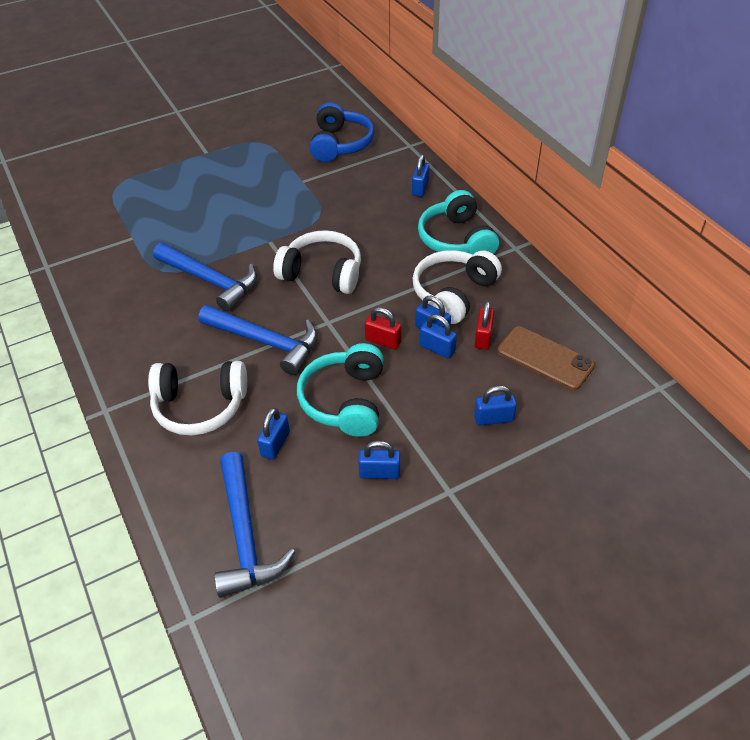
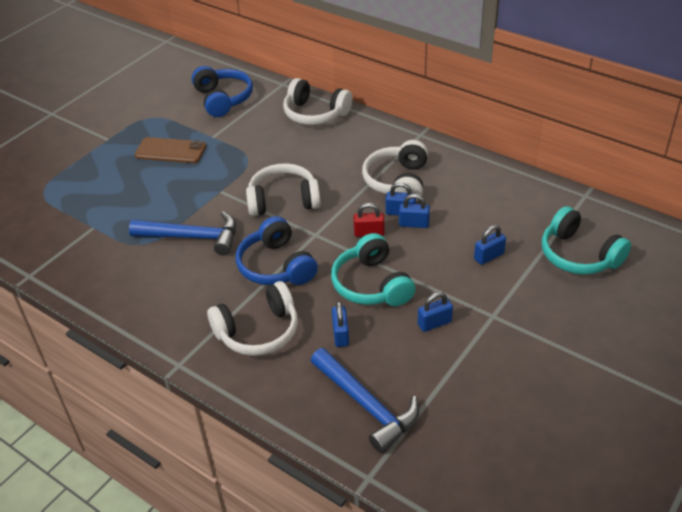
camera: 25 degrees left, 5 degrees down
(266, 342) = (276, 266): blue hammer -> blue headphones
(420, 188) = (315, 114): blue padlock -> white headphones
(456, 239) = (371, 142): turquoise headphones -> turquoise headphones (578, 255)
(483, 337) = (442, 204): red padlock -> none
(545, 358) = (496, 203): brown phone -> brown phone (170, 151)

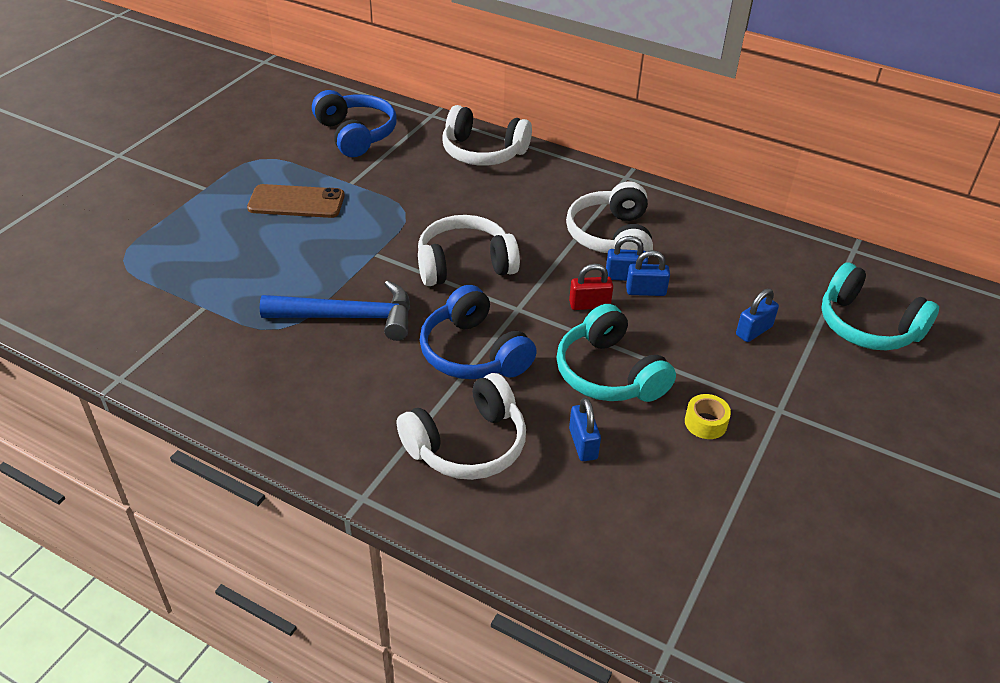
camera: 10 degrees left, 0 degrees up
(367, 405) = (641, 542): blue hammer -> none
(434, 323) = (705, 423): blue padlock -> yellow tape

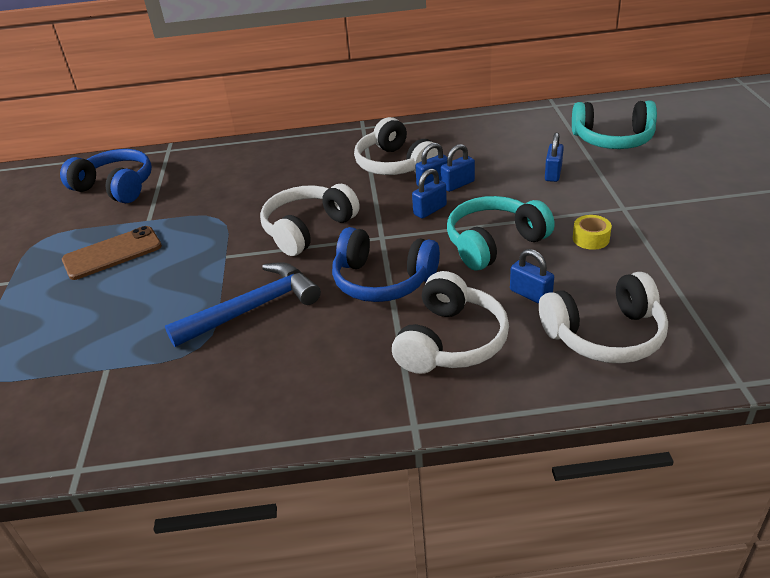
camera: 30 degrees left, 5 degrees down
(483, 152) = (238, 155): white headphones -> white headphones (605, 335)
(589, 304) = (430, 210): red padlock -> blue padlock
(609, 373) = (494, 243): turquoise headphones -> turquoise headphones turned 120 degrees clockwise

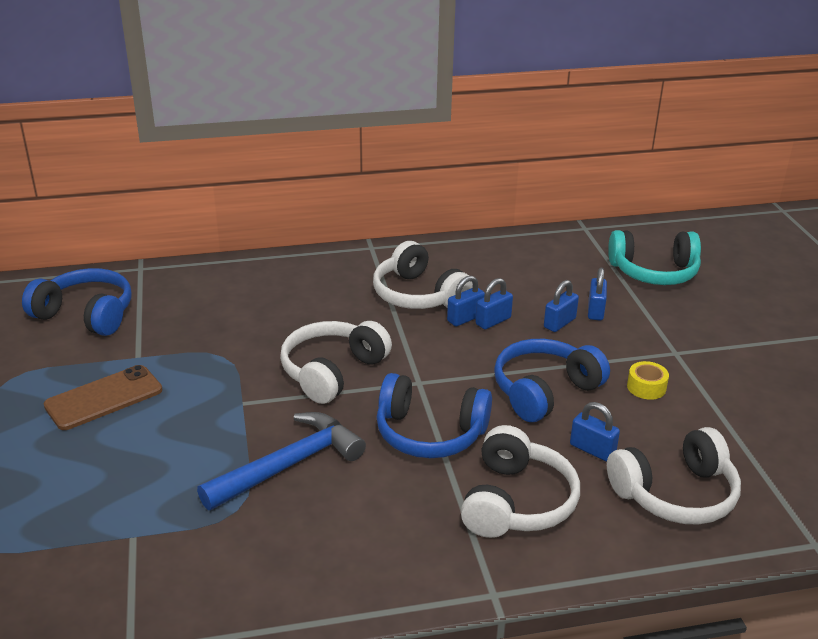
camera: 10 degrees left, 5 degrees down
(430, 210) = (467, 351): blue padlock -> blue padlock (559, 323)
(494, 243) = (544, 391): turquoise headphones -> blue headphones

